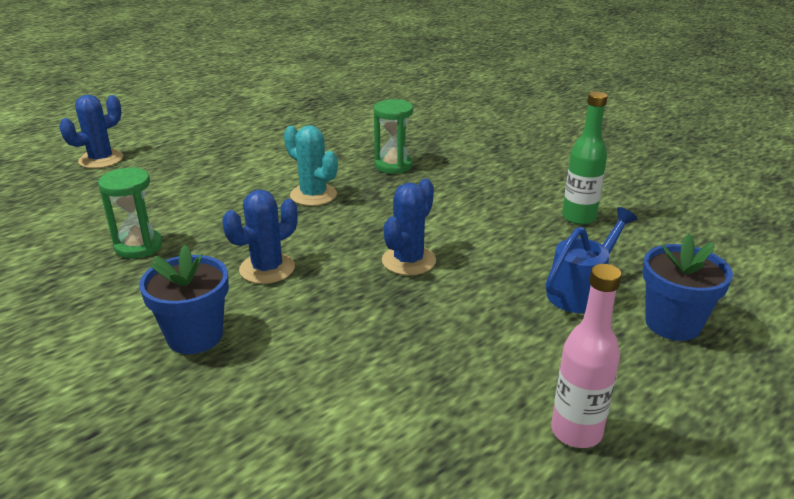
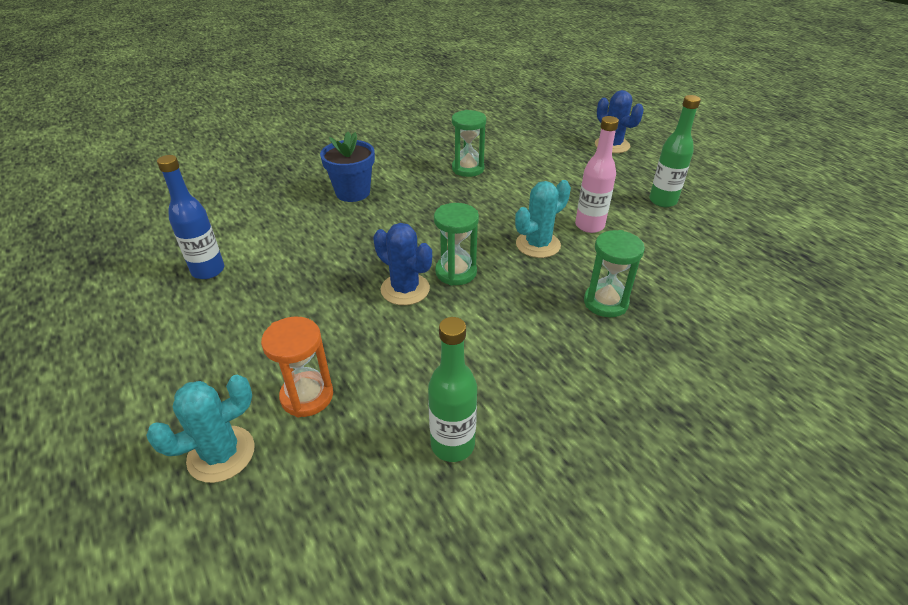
camera: 100 degrees right, 10 degrees up
(230, 140) = (662, 201): none -> green bottle
(267, 268) = (420, 218): blue cactus -> none
(371, 235) = (456, 272): none -> green hourglass
(423, 434) = (208, 271): none -> blue bottle
(576, 432) = (156, 340): pink bottle -> pink bottle (589, 226)
(581, 291) = (307, 396): blue watering can -> orange hourglass
(672, 323) = (221, 454): blue flower pot -> turquoise cactus

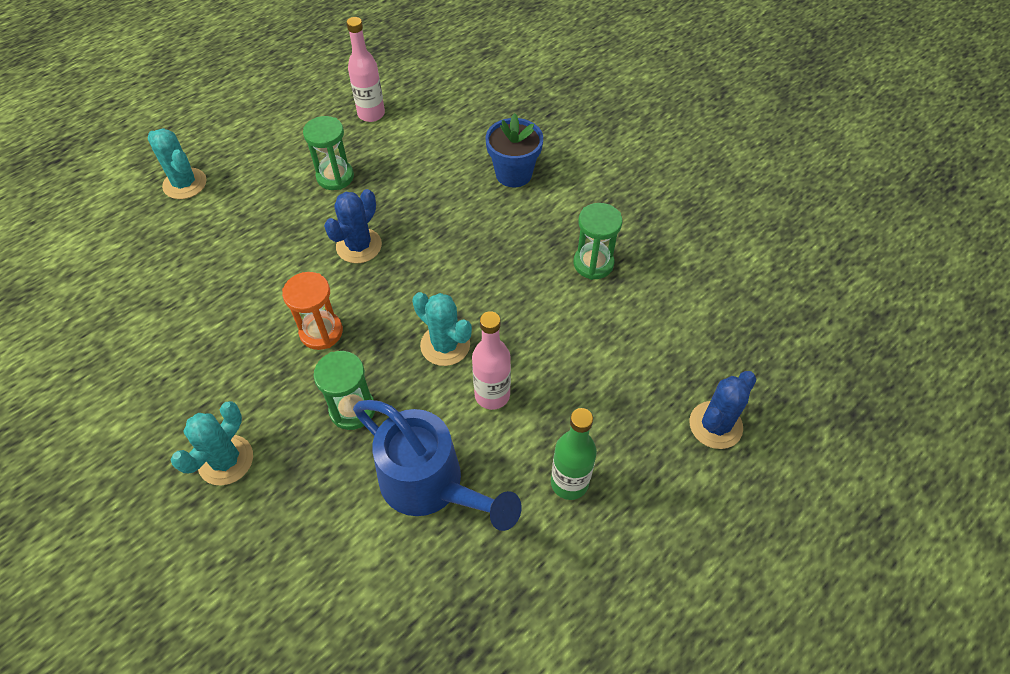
camera: 80 degrees right, 15 degrees up
(208, 271) = (371, 114): blue bottle -> pink bottle
(307, 396) = (233, 212): orange hourglass -> orange hourglass (321, 332)
(452, 445) = (184, 305): green bottle -> none
(456, 272) = (388, 280): green hourglass -> green hourglass (335, 177)
(671, 396) = (226, 460): none -> turquoise cactus
(676, 263) = (430, 485): none -> blue watering can

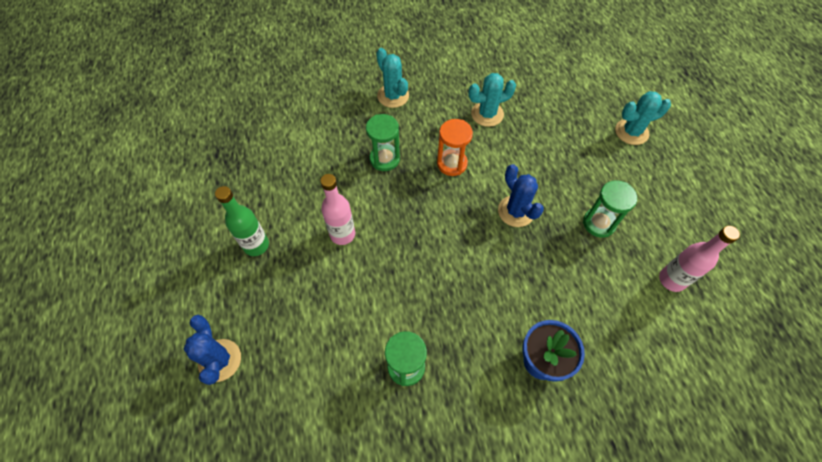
camera: 120 degrees right, 5 degrees up
(430, 485) = (310, 176): blue watering can -> none
(445, 345) = (397, 226): turquoise cactus -> turquoise cactus (487, 114)

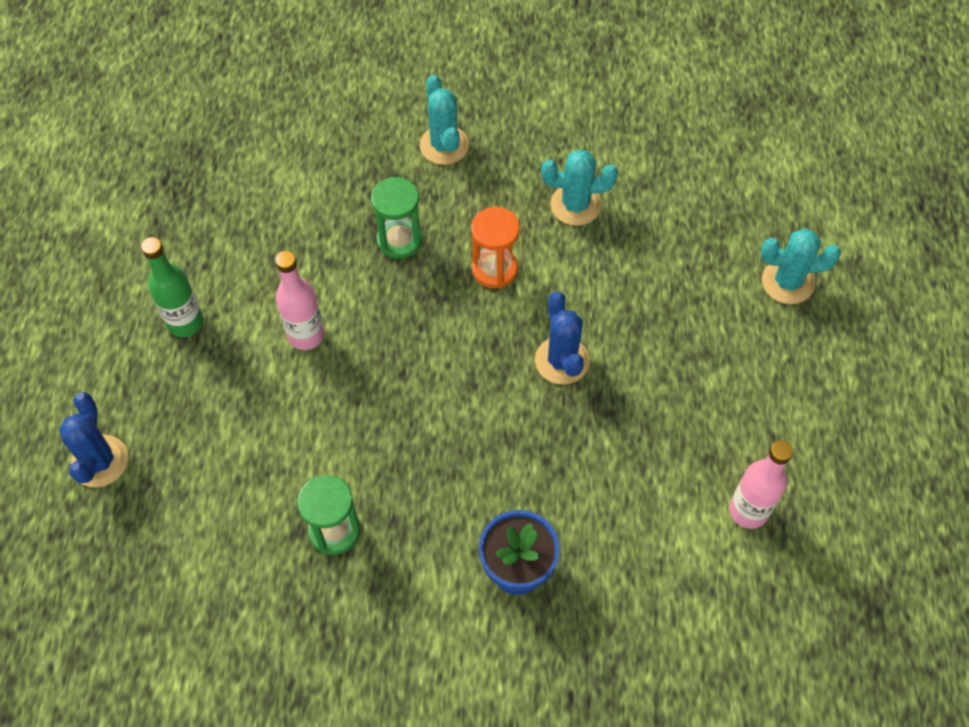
camera: 15 degrees right, 0 degrees up
(599, 223) = (676, 406): green hourglass -> none

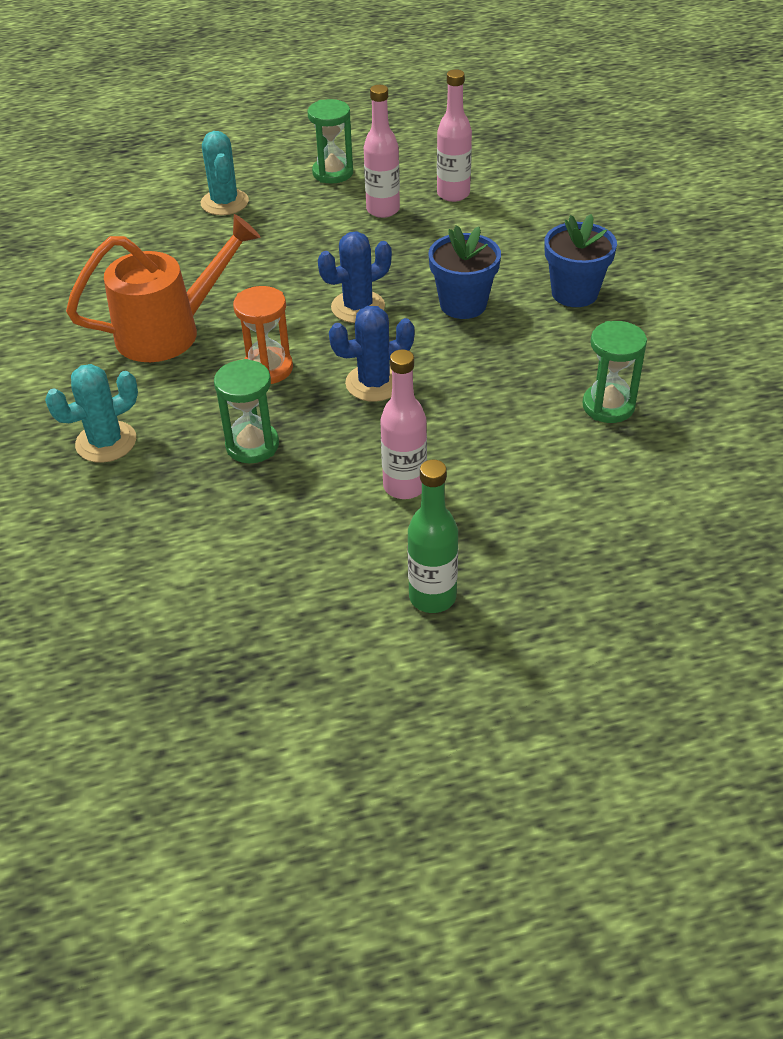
camera: 105 degrees left, 15 degrees down
(100, 461) = (646, 612): blue cactus -> blue cactus (374, 383)
(534, 455) = (463, 304): none -> blue flower pot
(575, 205) = (169, 331): turquoise cactus -> orange watering can
(733, 428) = (383, 210): none -> pink bottle
(826, 397) = (333, 173): none -> green hourglass

